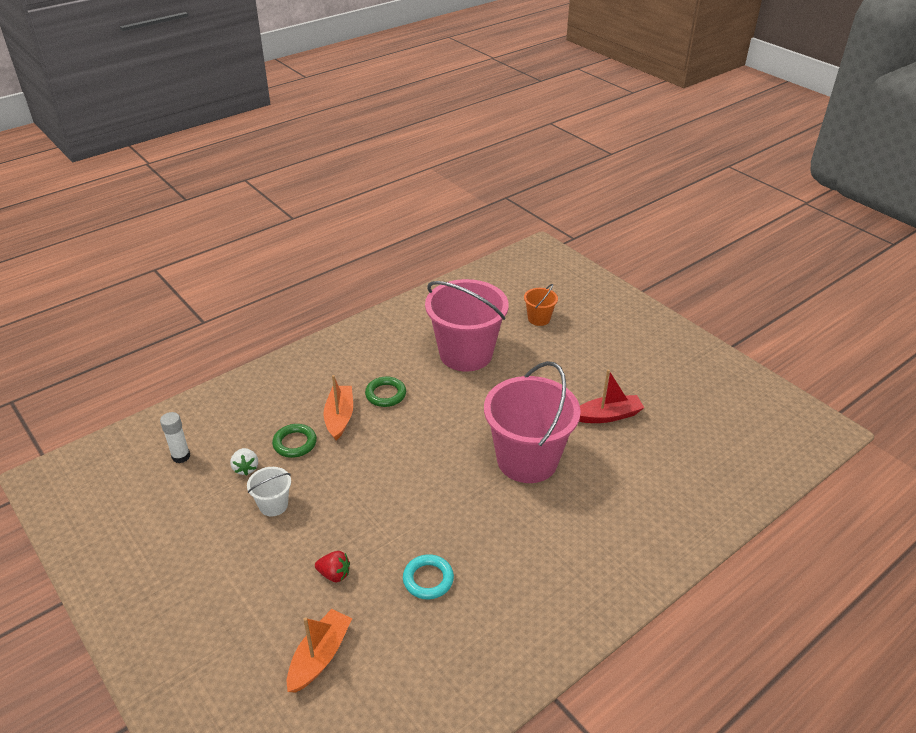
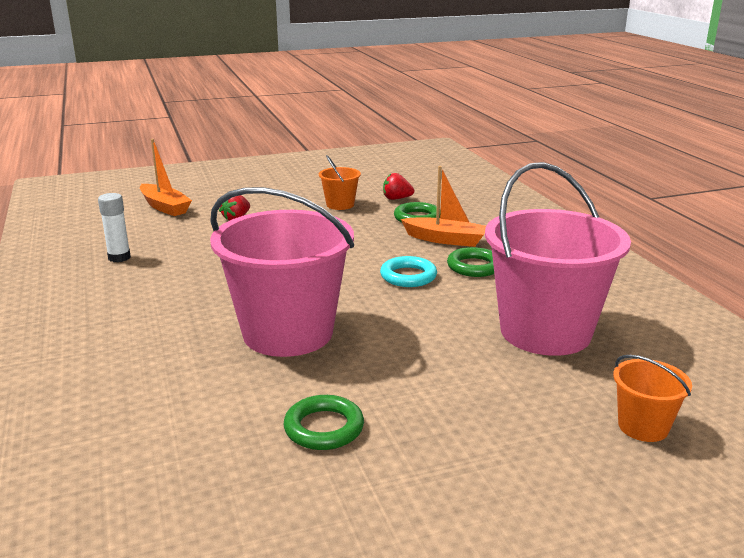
camera: 110 degrees right, 15 degrees down
(181, 456) = (430, 180): white glue stick -> white glue stick (119, 257)
(246, 468) = (396, 199): white strawberry -> red strawberry
(273, 505) = (340, 205): white bucket -> orange bucket
(428, 579) = (183, 251): turquoise ring -> turquoise ring (408, 276)
(608, 415) = (324, 428): red boat -> green ring

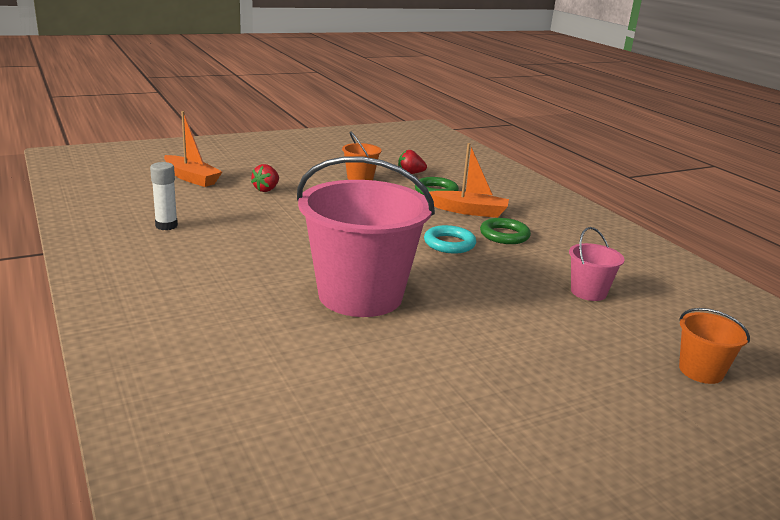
camera: 10 degrees left, 0 degrees up
(324, 428) = (429, 380): green ring -> none
(545, 332) = (588, 292): pink bucket -> pink bucket, size x0.44

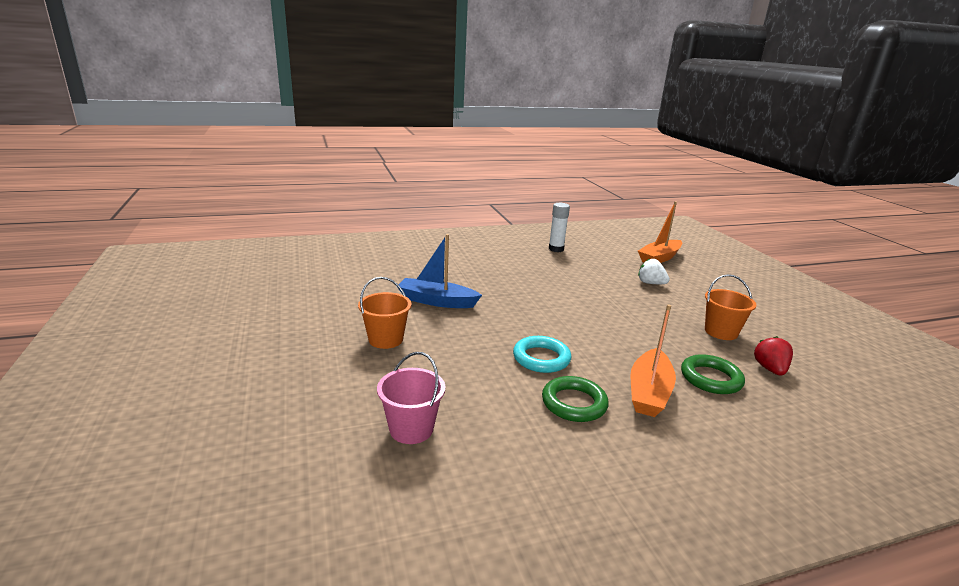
camera: 100 degrees right, 0 degrees up
(266, 189) = (650, 283): red strawberry -> white strawberry
(360, 295) = (436, 301): pink bucket -> blue boat
(701, 371) = (215, 456): orange bucket -> orange bucket (385, 339)

